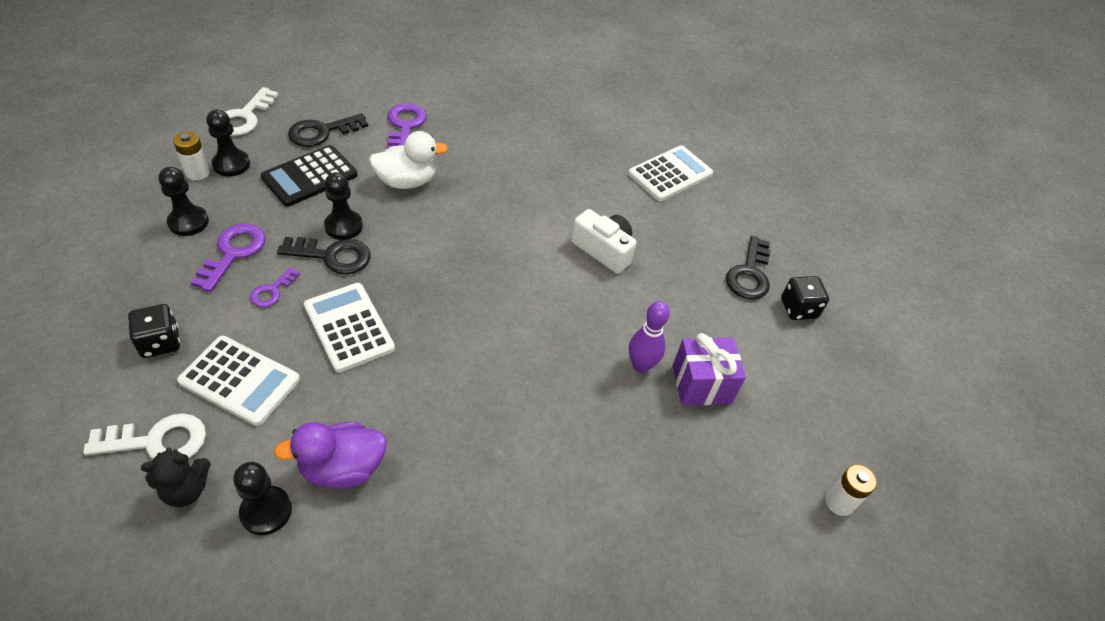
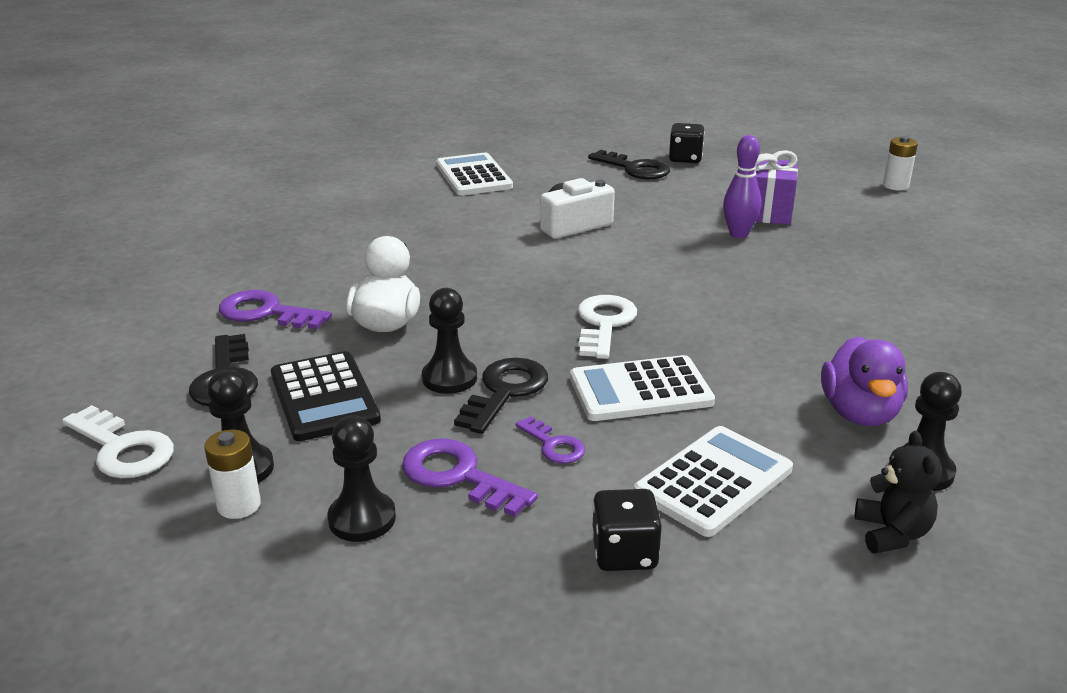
camera: 65 degrees left, 20 degrees down
(157, 441) = (810, 558): white key -> white key (604, 324)

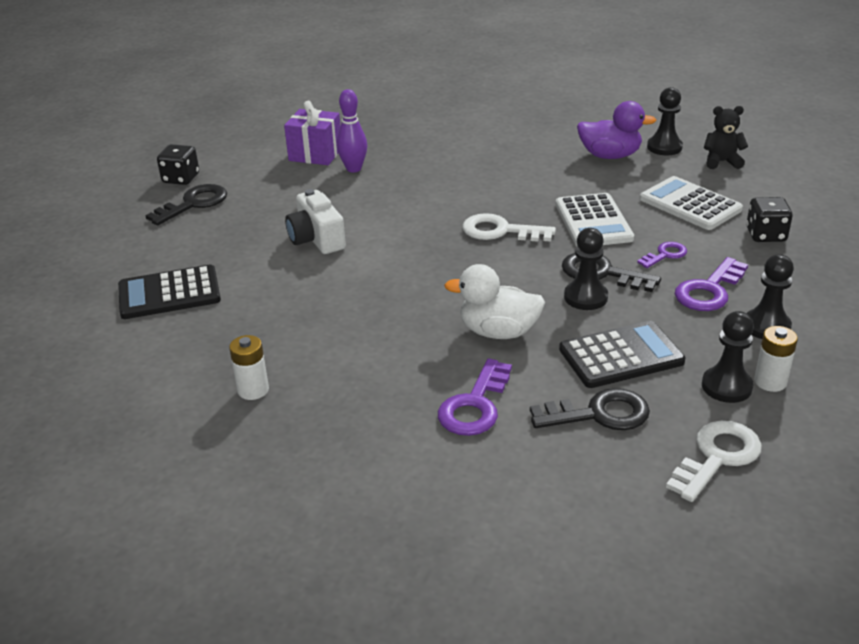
camera: 85 degrees left, 5 degrees up
(473, 176) = (169, 293): white calculator -> black calculator
(895, 186) = (281, 103): white battery -> white battery (253, 390)

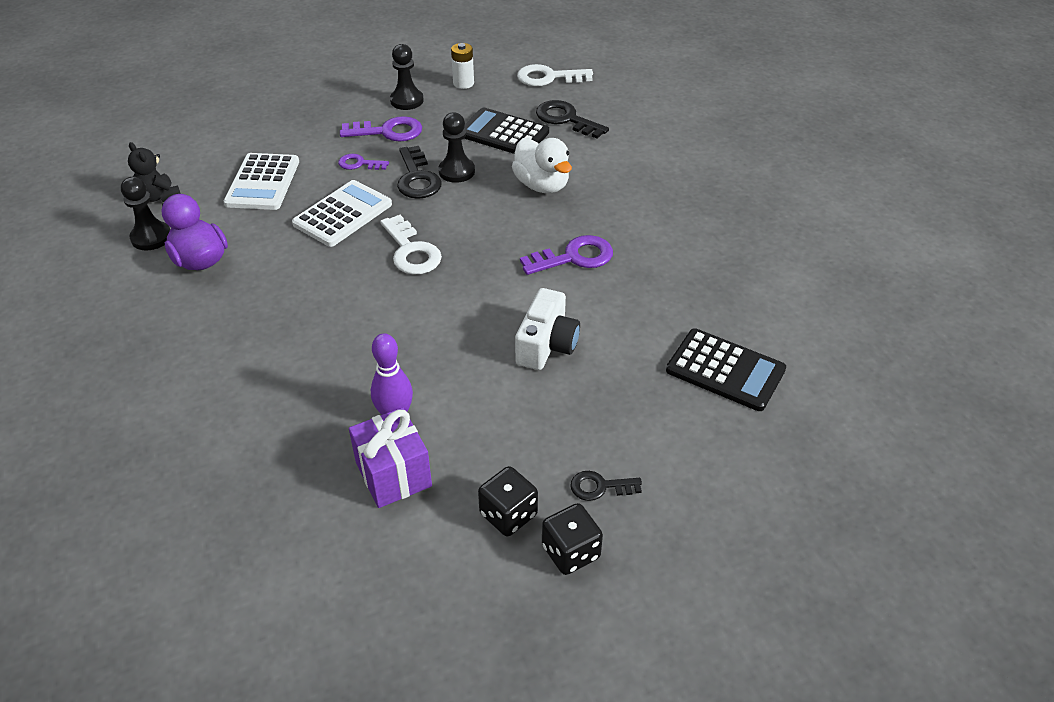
camera: 135 degrees left, 10 degrees up
(193, 204) = (600, 487): black key -> black key, size x0.60
(253, 390) = (736, 244): white battery -> none
(475, 405) = (619, 158): purple key -> purple key (574, 257)
(726, 386) = (486, 93): black pawn -> none
(765, 235) = (281, 136): black dice -> black dice (508, 514)

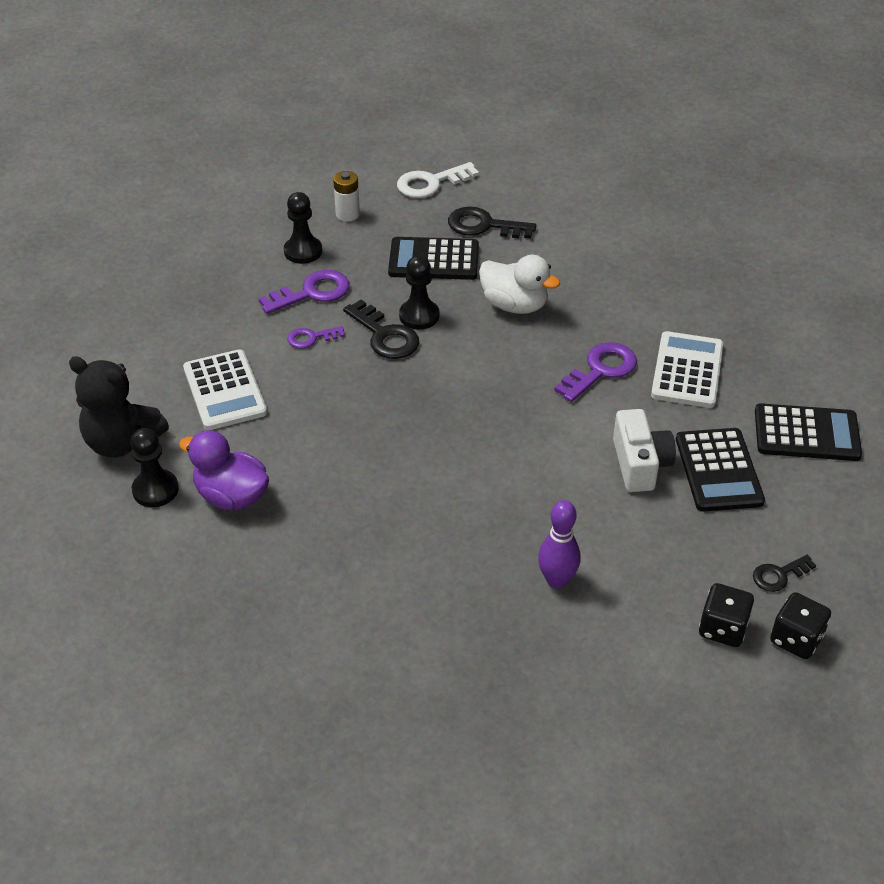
camera: 25 degrees left, 0 degrees up
(159, 196) = (122, 442): black teddy bear -> black teddy bear, size x1.64
(343, 214) = (340, 398): white calculator -> white calculator (687, 370)
(393, 474) = (598, 633): purple gift -> none
(411, 251) = (441, 415): white key -> none
(615, 374) = (718, 470): none -> black calculator

